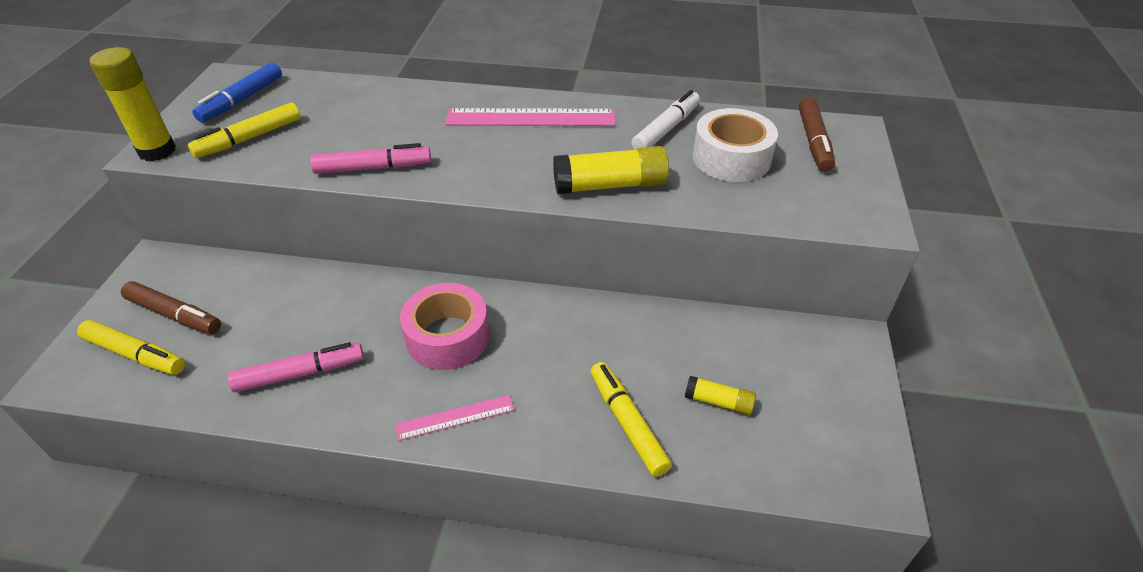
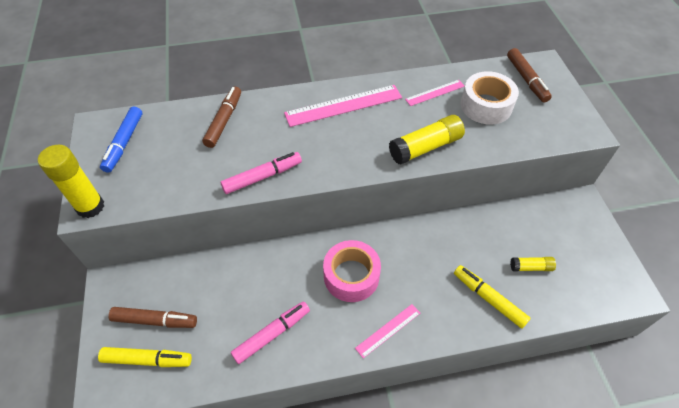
camera: 20 degrees left, 10 degrees up
(249, 138) = (154, 176): yellow marker -> none
(371, 103) = (224, 121): none -> brown marker
(666, 129) = (435, 93): white marker -> pink ruler

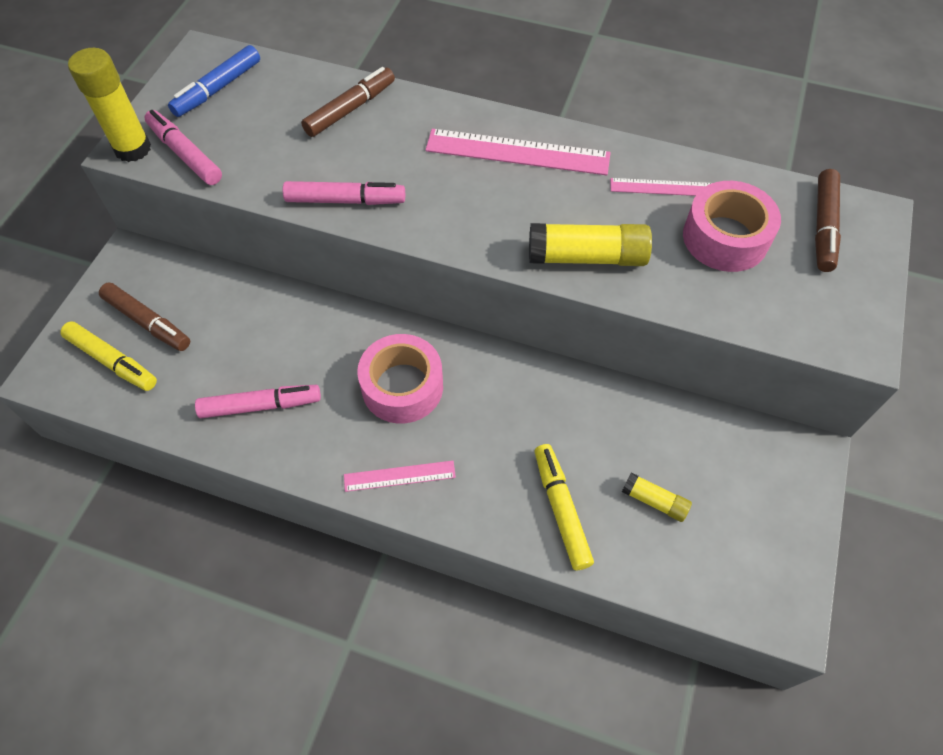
camera: 30 degrees right, 5 degrees up
(132, 194) = (185, 154): none -> pink marker
(486, 105) = (725, 238): white tape -> pink tape

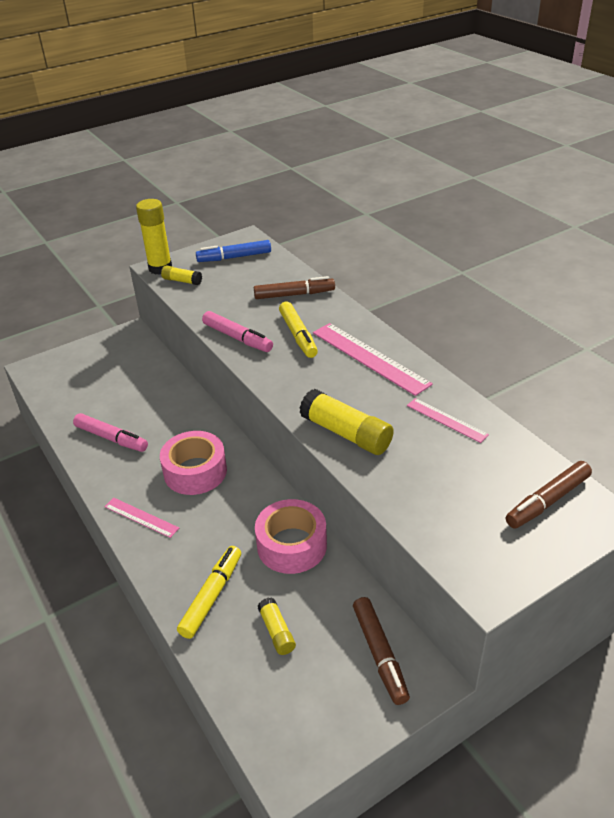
camera: 40 degrees right, 20 degrees down
(112, 361) = (67, 378): yellow marker -> yellow marker (298, 335)
(148, 322) = (103, 368): brown marker -> brown marker (380, 654)
(185, 154) = (182, 281): pink marker -> yellow glue stick
(725, 238) = (458, 470): pink tape -> pink tape (292, 545)

